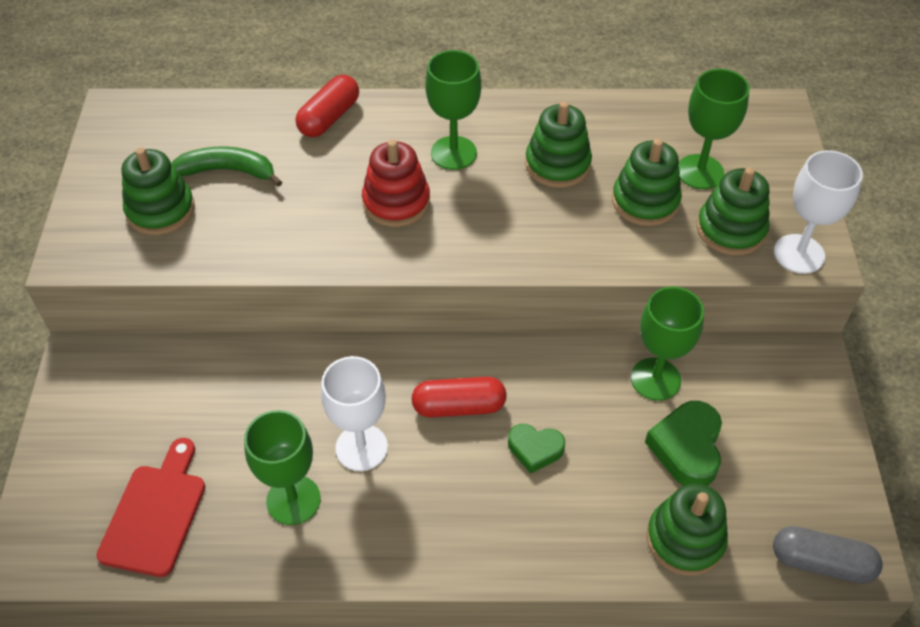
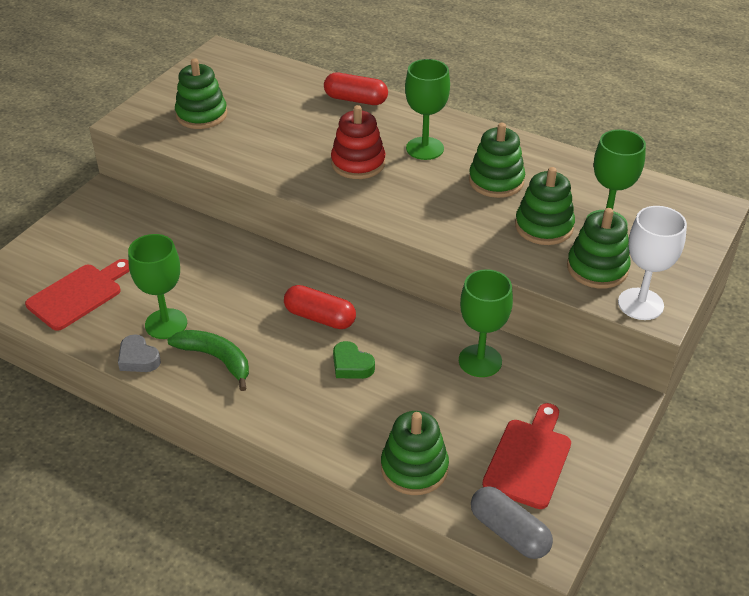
camera: 30 degrees right, 10 degrees down
(228, 171) = (262, 108): green banana -> green banana (216, 359)
(296, 562) = (138, 358): none -> grey heart
(329, 117) = (355, 100): red capsule -> red capsule turned 45 degrees clockwise
(361, 447) = (234, 313): white goblet -> none
(687, 448) = (466, 413): green heart -> none
(780, 469) = (529, 459): none -> red cutting board

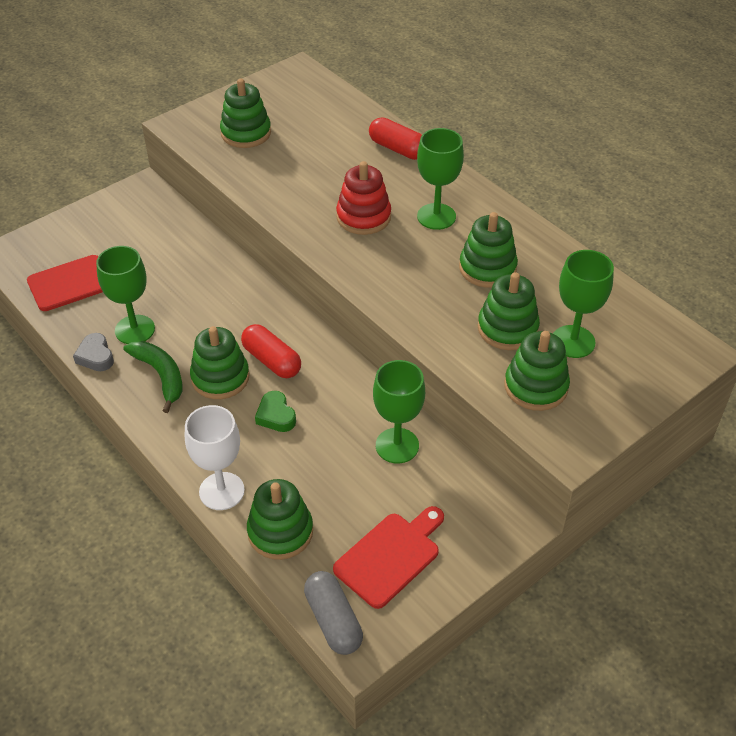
camera: 20 degrees right, 5 degrees up
(277, 345) = (220, 377): none -> green stacking toy
(640, 304) = (558, 436): white goblet -> white goblet (221, 491)

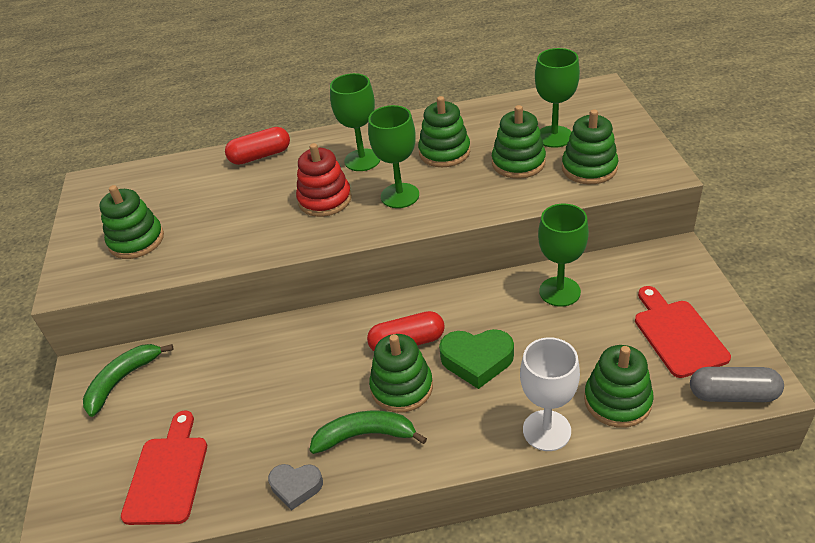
camera: 55 degrees left, 5 degrees down
(135, 330) = (284, 439): green goblet -> green goblet (400, 196)
(145, 213) = (123, 380): none -> green banana
(276, 416) = (477, 360): green heart -> green heart, size x1.55

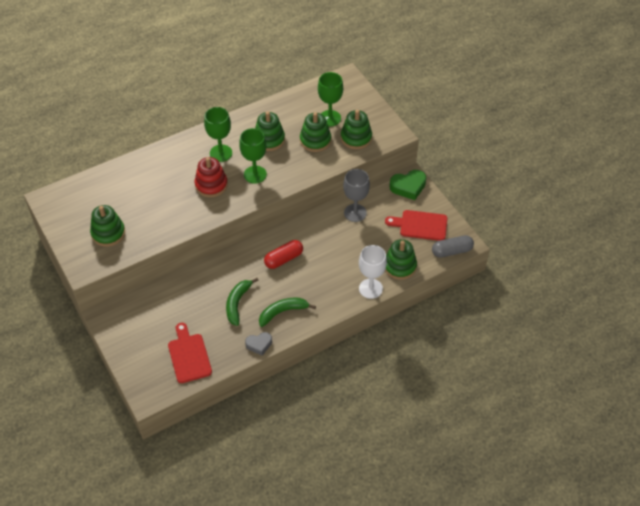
camera: 25 degrees left, 10 degrees up
(123, 380) = (132, 315): green banana -> green banana (237, 303)
(260, 156) = (153, 160): red capsule -> none
(402, 387) = (291, 284): green stacking toy -> none
(477, 360) = (324, 261): green heart -> green heart (408, 187)
(559, 291) = (355, 213): green goblet -> grey goblet
(677, 334) = (420, 225): red cutting board -> red cutting board turned 45 degrees counterclockwise

